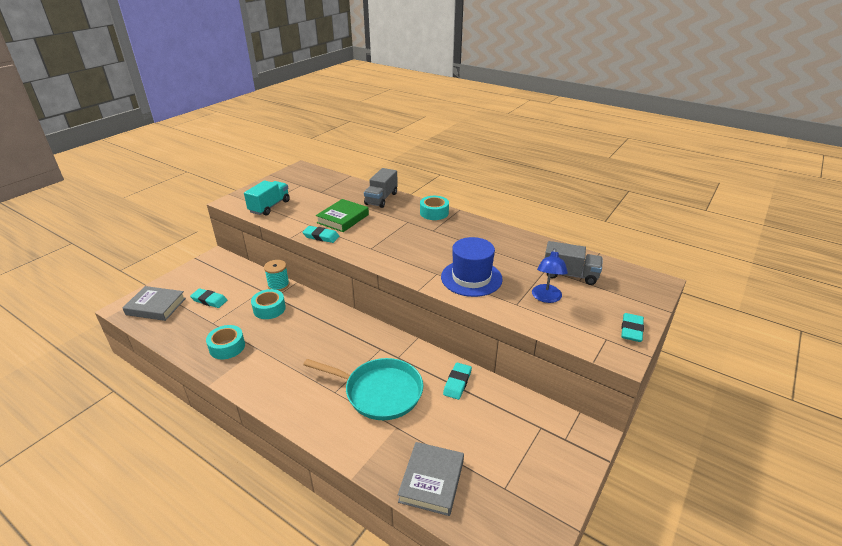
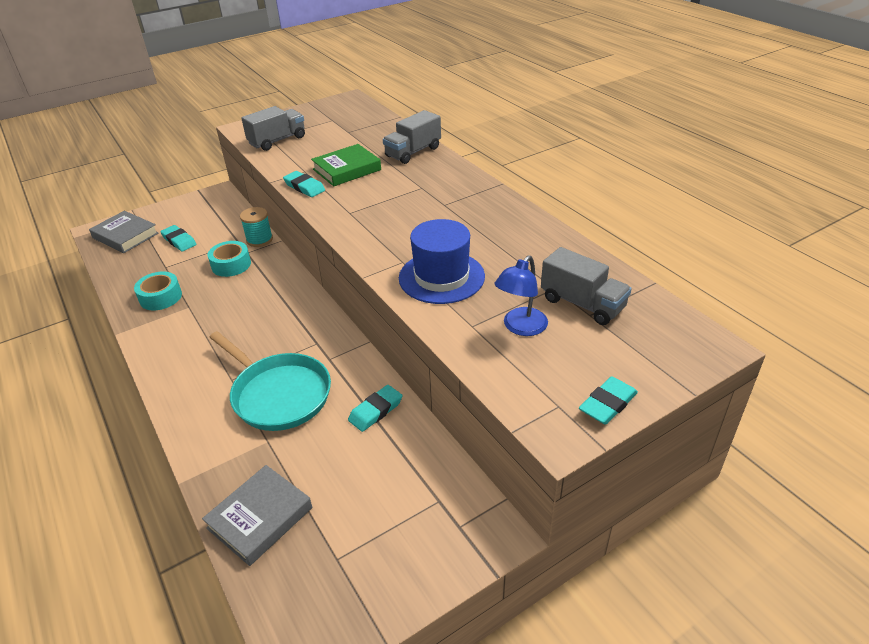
camera: 25 degrees right, 5 degrees up
(269, 207) = (277, 141): turquoise truck -> grey truck
(434, 213) = (465, 182): turquoise tape -> none

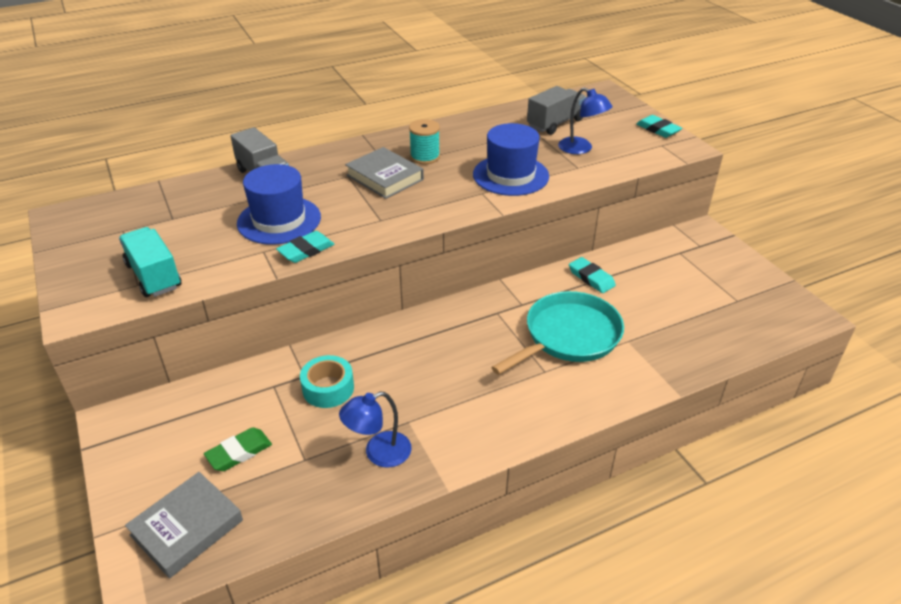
camera: 85 degrees left, 0 degrees up
(160, 297) = (379, 453): turquoise tape -> blue lamp
(179, 241) = (239, 452): turquoise eraser -> green eraser
(259, 239) = (278, 365): turquoise spool -> turquoise spool (425, 157)
(260, 518) = (709, 341): grey book -> grey book (384, 177)
(277, 141) = (154, 276): grey truck -> turquoise truck
(347, 169) = (279, 220): green book -> blue hat

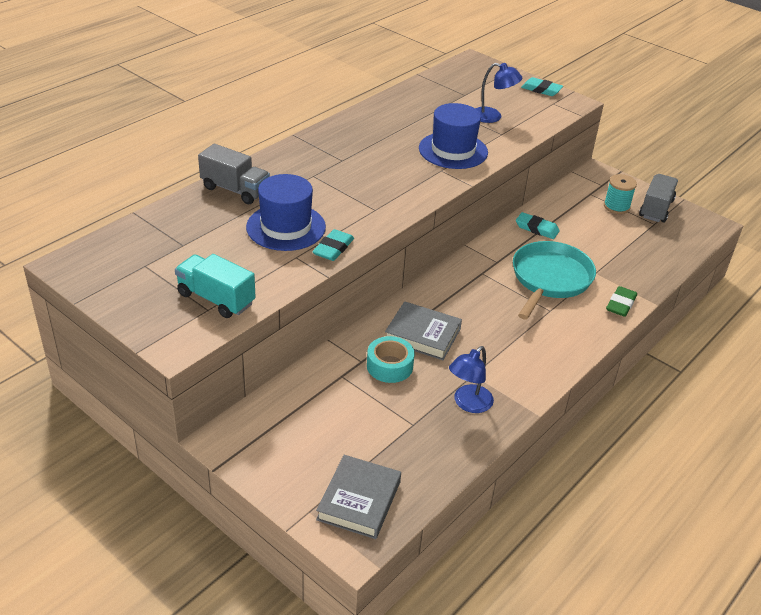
camera: 25 degrees left, 0 degrees up
(239, 452) = (355, 434): green eraser -> green eraser (621, 304)
(384, 177) = (347, 171): grey book -> grey book (422, 335)
(425, 157) = (367, 146): turquoise spool -> turquoise spool (616, 206)
(555, 123) = (455, 97): grey truck -> grey truck (656, 209)

